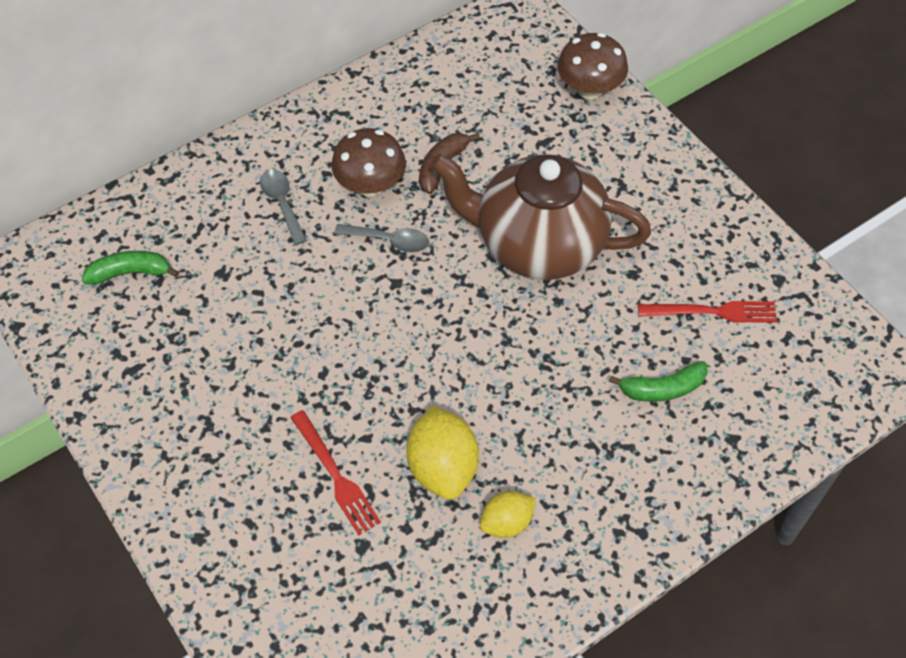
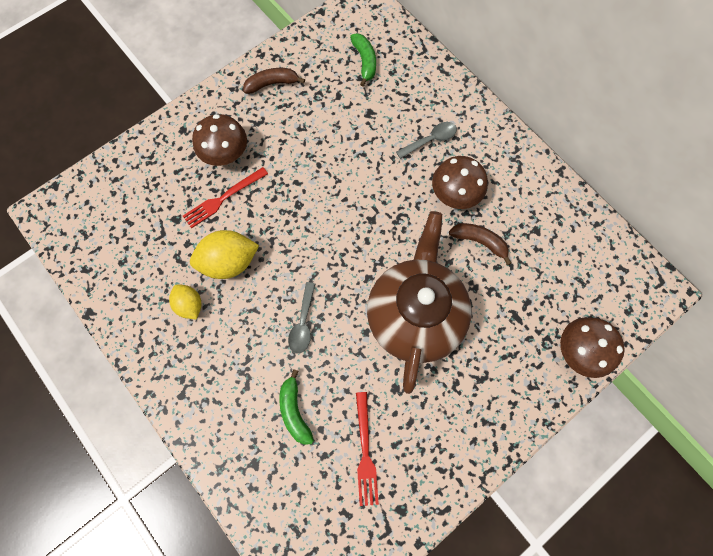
camera: 85 degrees right, 15 degrees up
(140, 401) = (272, 84): none -> brown banana
(257, 471) = (225, 154): none -> brown mushroom
(389, 241) = (407, 212): grey spoon -> grey spoon (303, 323)

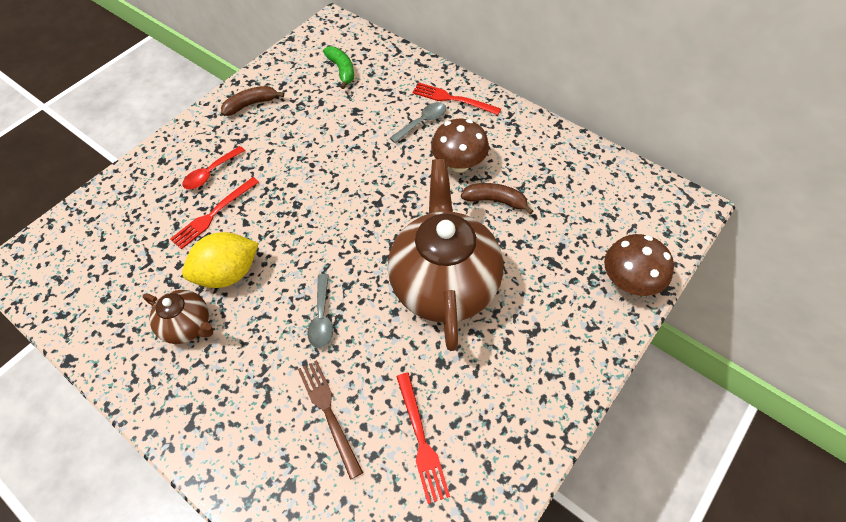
camera: 10 degrees left, 15 degrees down
(190, 305) = (188, 326): yellow lemon -> brown teapot
(225, 154) = (211, 173): brown mushroom -> red spoon
(294, 411) = (328, 413): green banana -> brown fork
(465, 119) = (452, 99): none -> red fork

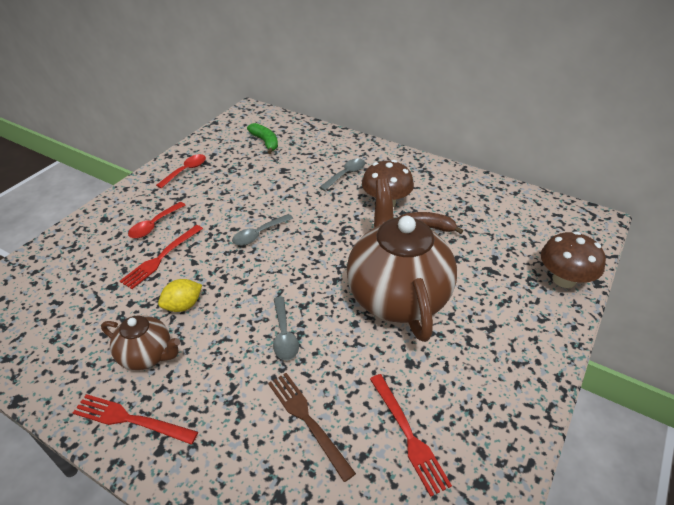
camera: 10 degrees left, 15 degrees down
(228, 273) = (183, 305): yellow lemon -> yellow lemon, size x0.61
(251, 104) = (186, 171): brown banana -> red spoon
(316, 194) = (259, 234): none -> grey spoon
(452, 99) = (368, 157): red fork -> red fork (131, 419)

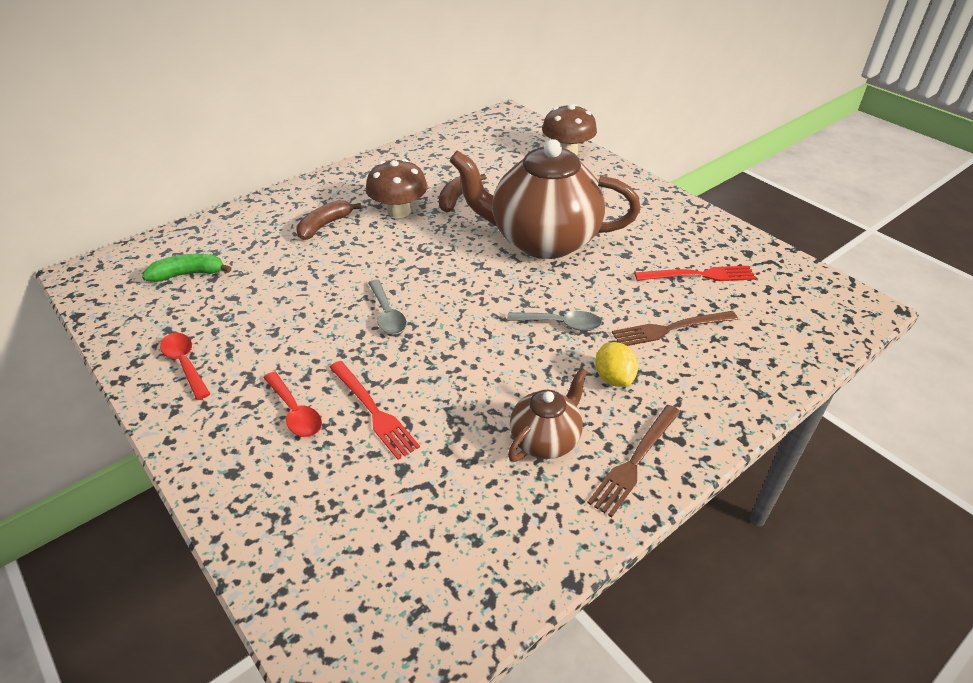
camera: 70 degrees left, 0 degrees up
(131, 419) = (634, 461): red fork -> brown fork
(183, 305) = (477, 398): yellow lemon -> yellow lemon (614, 378)
(346, 174) = (325, 225): grey spoon -> brown banana

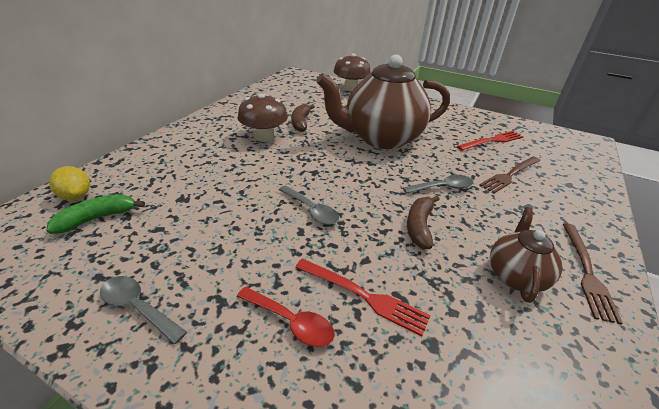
camera: 25 degrees left, 5 degrees down
(185, 364) = (138, 307): red spoon -> grey spoon
(325, 225) = (210, 156): brown banana -> brown banana (419, 226)
(614, 378) = (511, 215): yellow lemon -> yellow lemon (76, 196)

